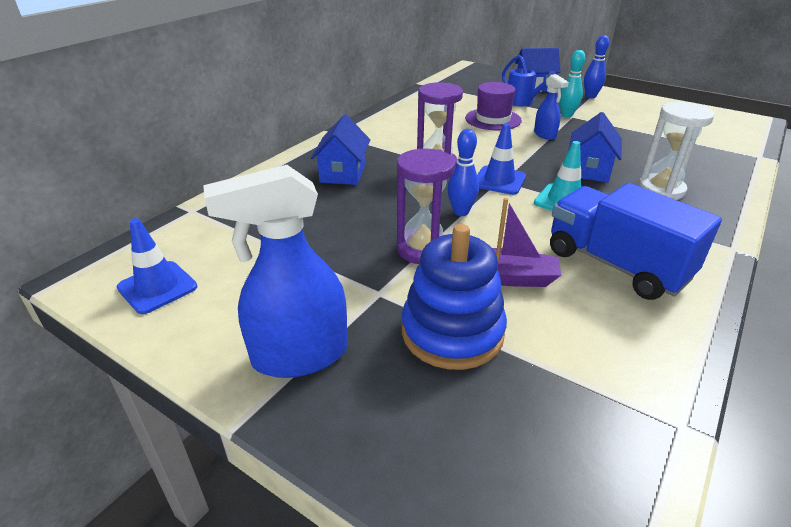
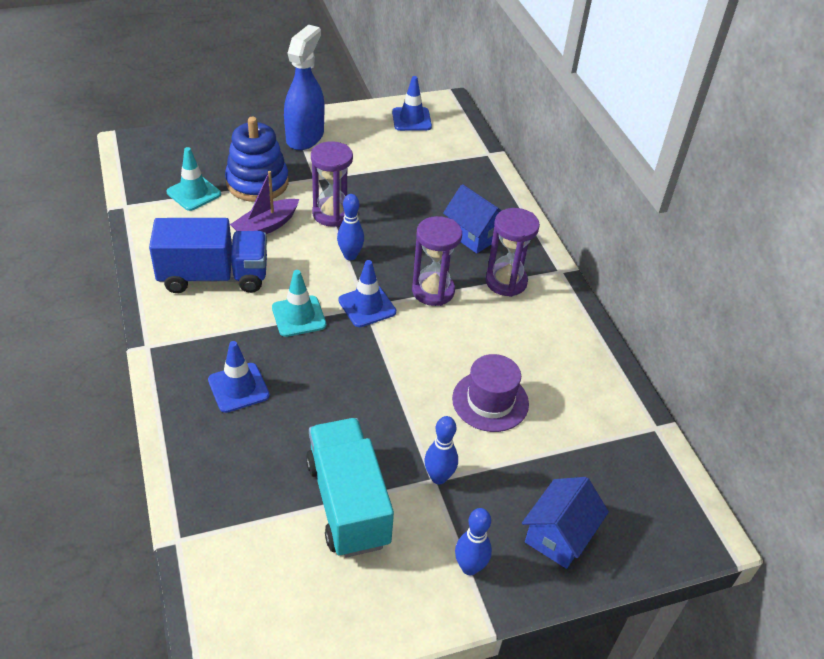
camera: 125 degrees right, 10 degrees up
(380, 146) = (506, 282): none -> purple hourglass
(522, 102) = (514, 470): blue watering can -> none
(545, 135) = (412, 409): blue spray bottle -> none
(554, 374) = (194, 193): none -> turquoise traffic cone
(567, 115) = (438, 477): turquoise bowling pin -> blue bowling pin
(589, 170) = (317, 375): blue house -> none
(632, 128) = (348, 503): none -> turquoise truck
(661, 190) = (238, 388): white hourglass -> blue traffic cone

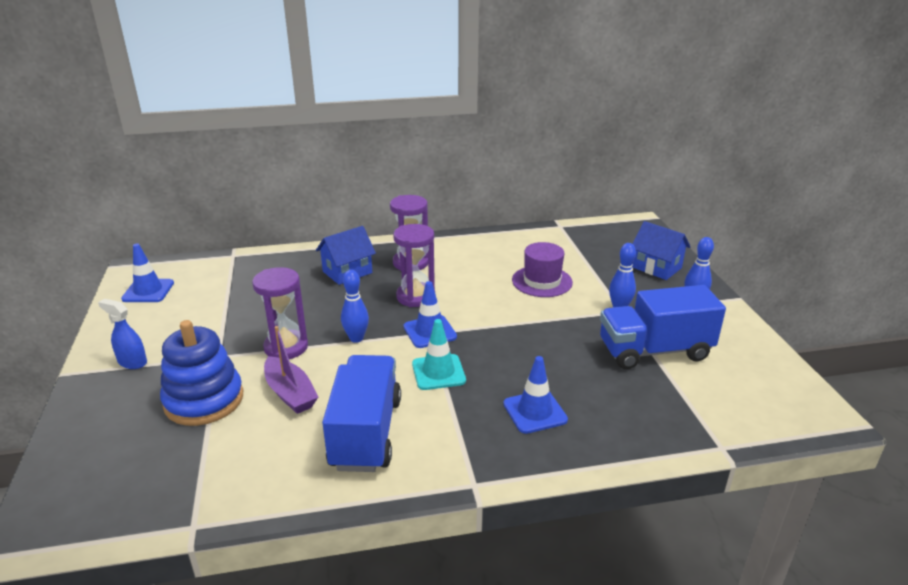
camera: 80 degrees left, 15 degrees down
(194, 193) = (198, 455): turquoise traffic cone -> none
(305, 137) = (132, 362): blue spray bottle -> blue spray bottle, size x0.52
(348, 503) = (654, 351): turquoise truck -> blue truck

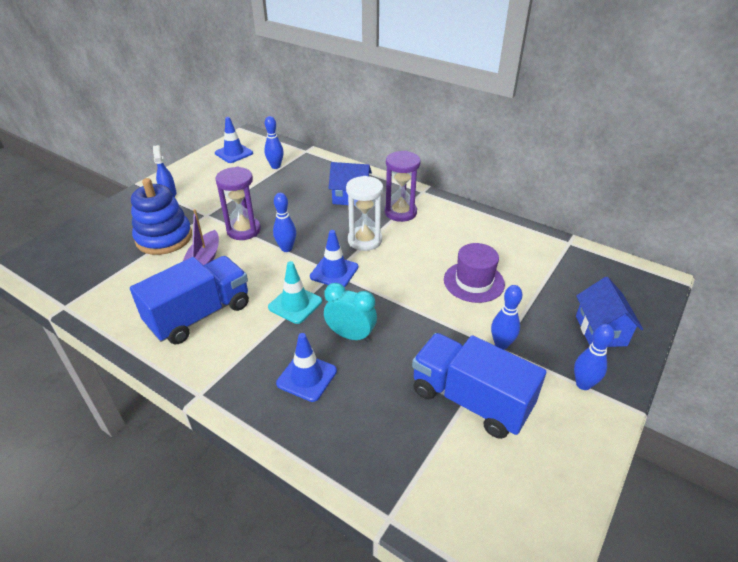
camera: 45 degrees right, 10 degrees up
(222, 281) = (275, 166): none -> blue bowling pin
(415, 297) = (365, 240): purple hourglass -> white hourglass
(518, 365) = (350, 335): none -> turquoise clock

